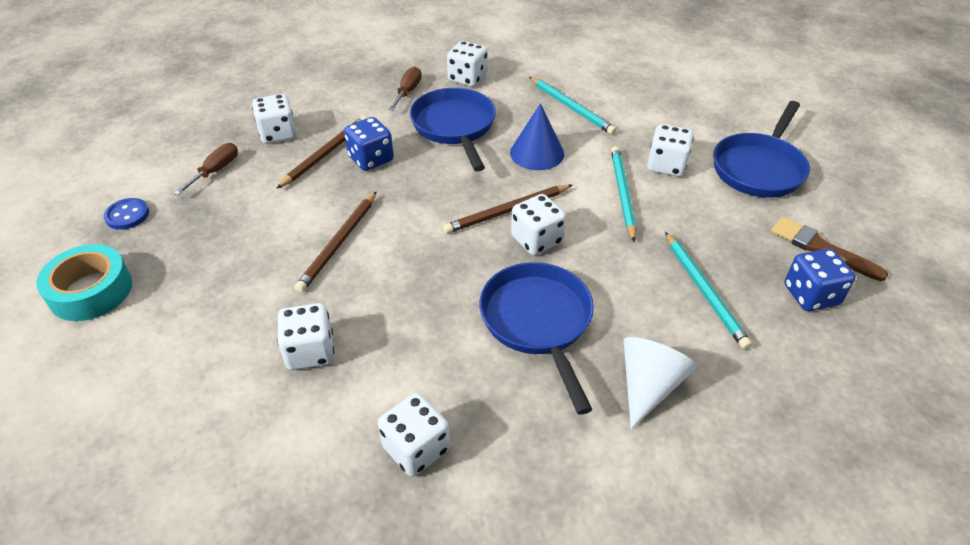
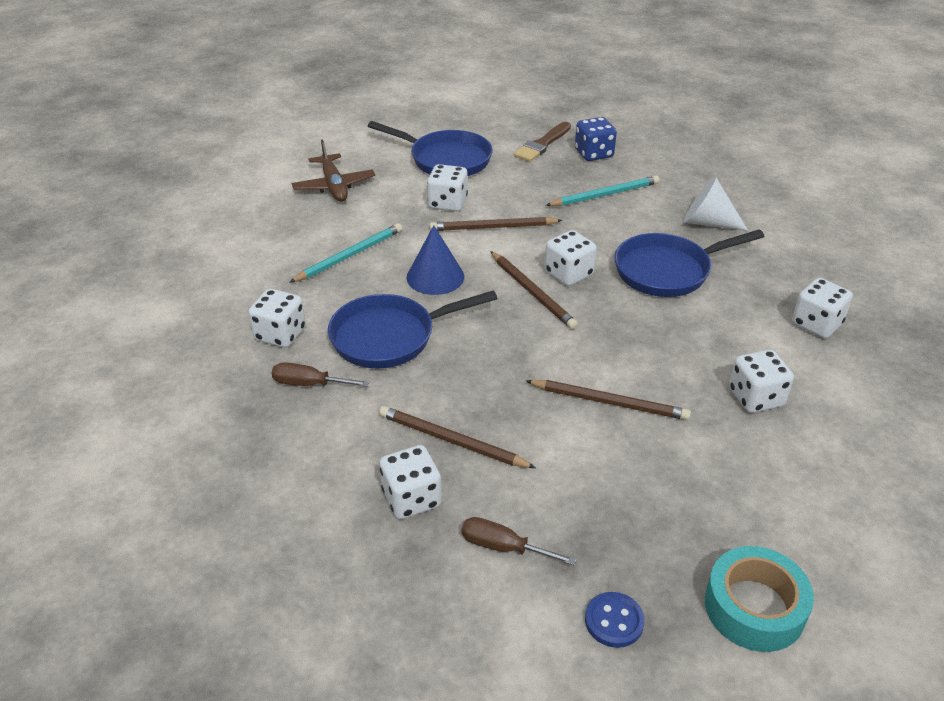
camera: 95 degrees left, 5 degrees down
(371, 159) = (459, 398): blue dice -> none
(622, 193) = (493, 227): turquoise pencil -> brown pencil
(688, 98) = (334, 186): none -> brown plane

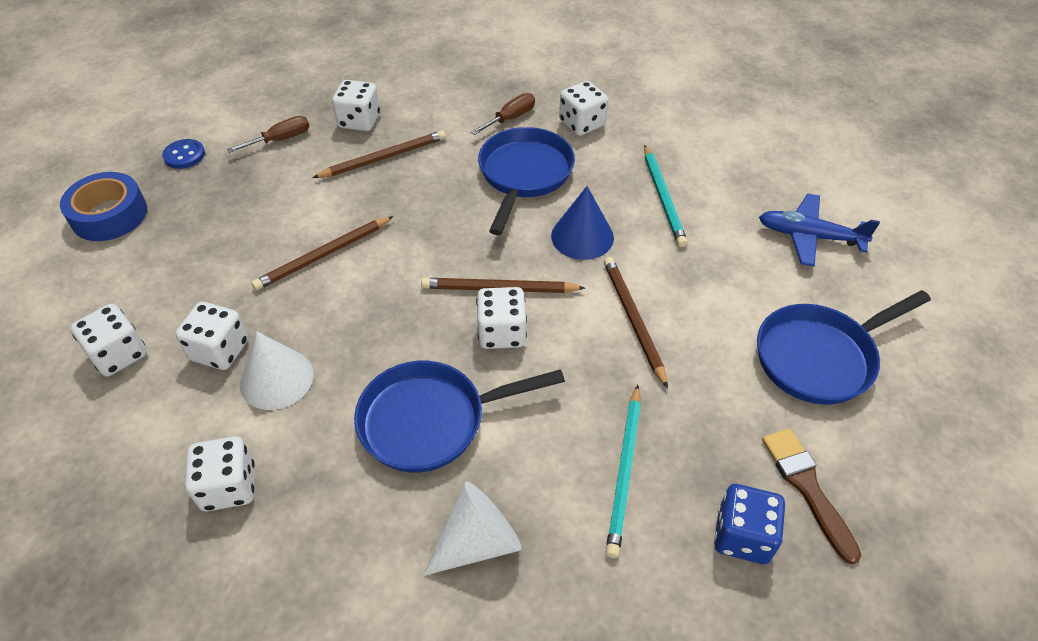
camera: 125 degrees right, 10 degrees up
(334, 186) = (809, 236): brown plane -> blue plane
(447, 203) = (711, 308): white dice -> white dice (119, 354)
(493, 227) = (633, 320): brown pencil -> brown pencil turned 45 degrees counterclockwise
(667, 271) = (430, 420): blue pan -> blue pan turned 120 degrees counterclockwise
(734, 353) = (276, 379): none -> white cone
(754, 607) = (109, 215): turquoise tape -> blue tape

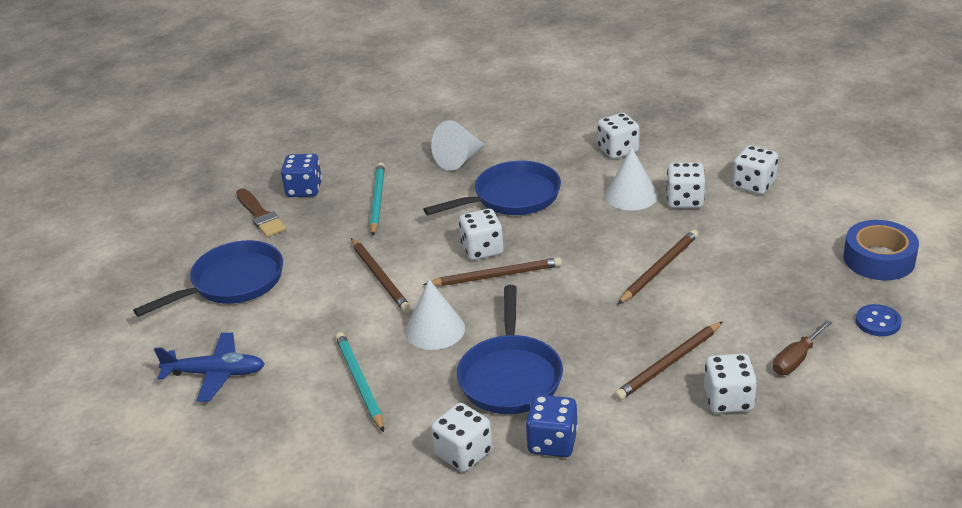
camera: 170 degrees right, 15 degrees down
(510, 118) = (552, 442): brown screwdriver -> blue dice
(582, 236) = (435, 330): blue cone -> white cone

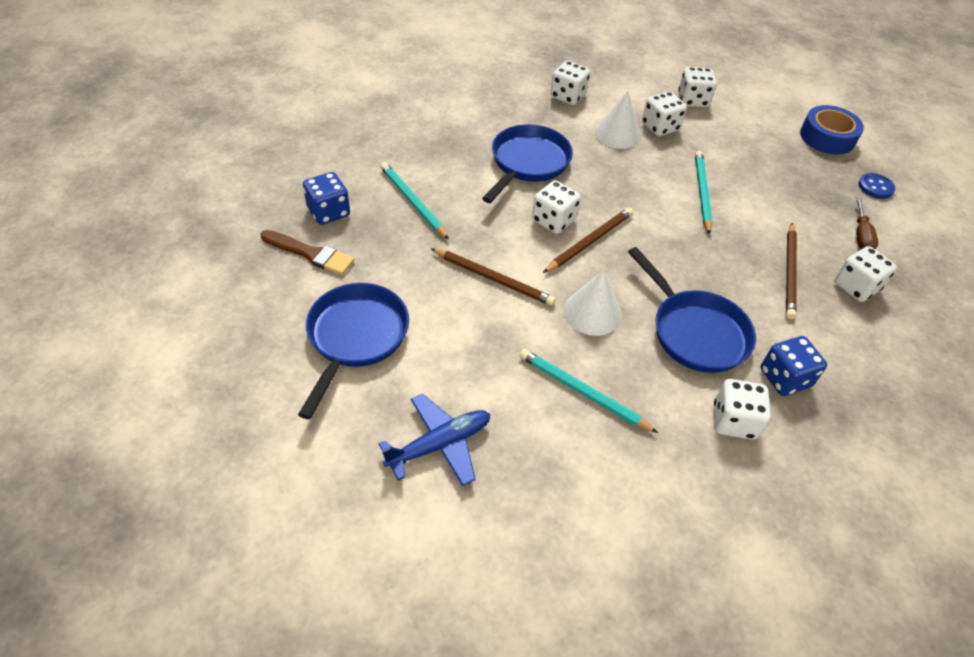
camera: 40 degrees left, 15 degrees up
(459, 160) = (446, 140): white cone -> none
(659, 269) = (702, 192): brown pencil -> turquoise pencil

